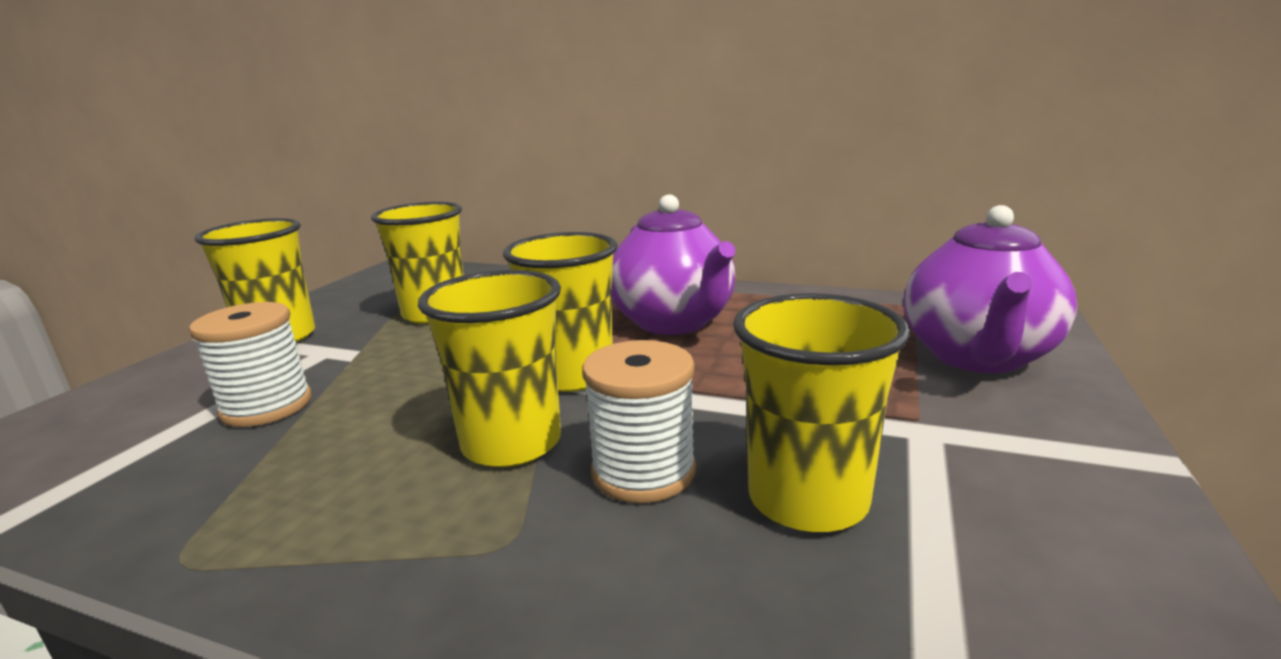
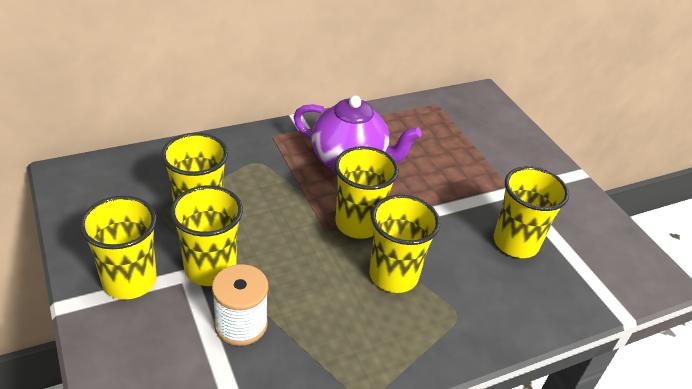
camera: 50 degrees left, 20 degrees up
(349, 354) = (210, 268): none -> yellow cup
(643, 472) = (457, 260): white spool -> none
(977, 357) = (493, 136): purple teapot -> none

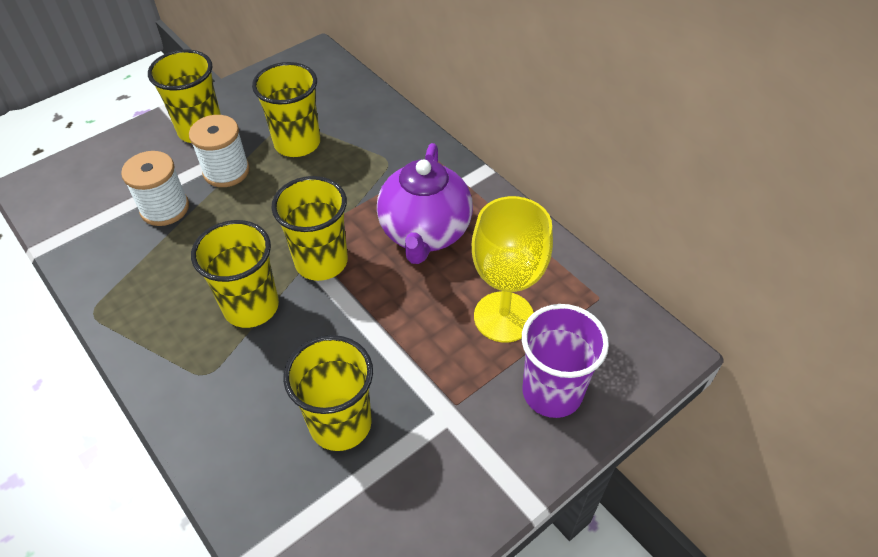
camera: 80 degrees right, 10 degrees up
(210, 268) = (226, 171): yellow cup -> white spool
(441, 146) = (503, 317): none -> yellow goblet
(505, 143) = (552, 392): none -> purple cup

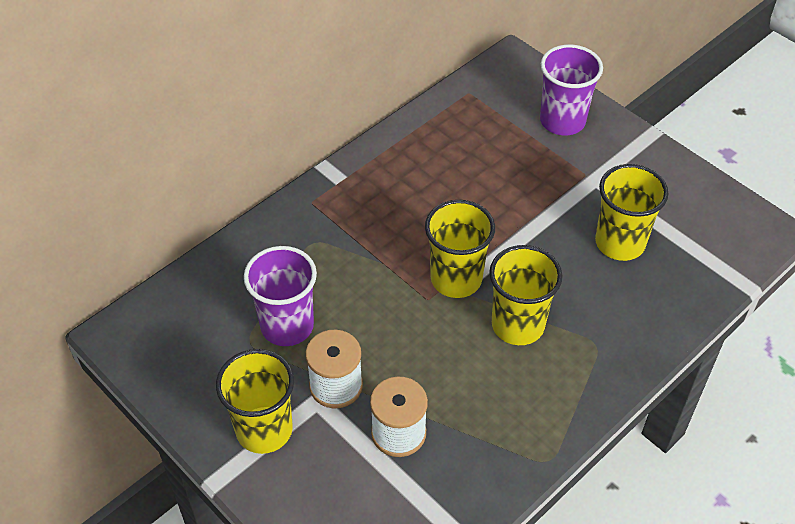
camera: 95 degrees left, 0 degrees up
(297, 143) = (287, 326): yellow cup -> purple cup
(425, 233) = (411, 205): purple teapot -> none
(503, 317) = (498, 149): yellow goblet -> none

